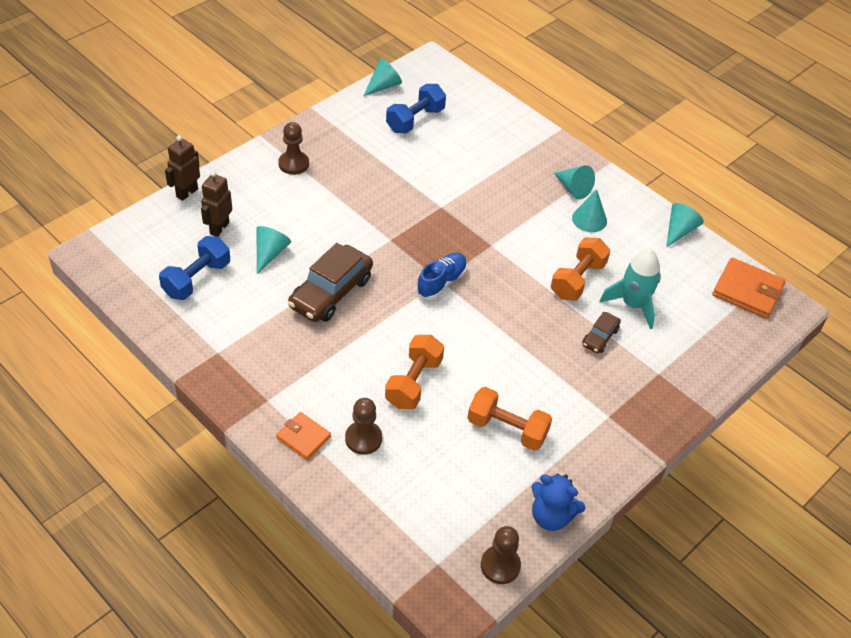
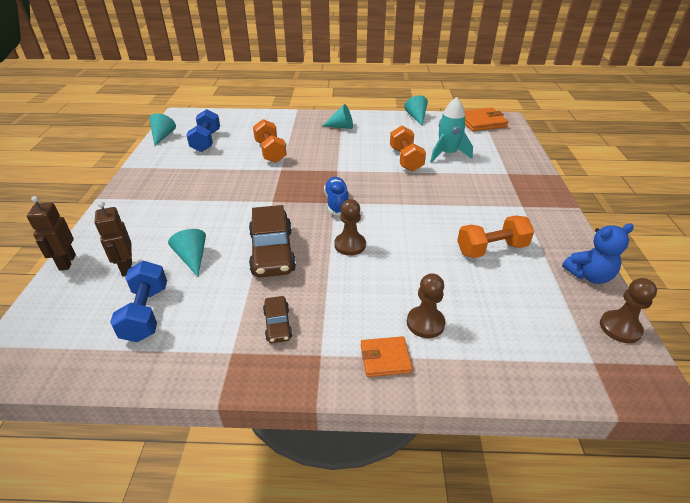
camera: 40 degrees left, 10 degrees down
(293, 164) = (145, 200): brown pawn -> brown pawn (350, 245)
(413, 382) = (402, 264): orange dumbbell -> orange dumbbell (270, 152)
(589, 219) = (369, 134): turquoise cone -> none
(600, 337) = (457, 176): brown car -> brown car (278, 324)

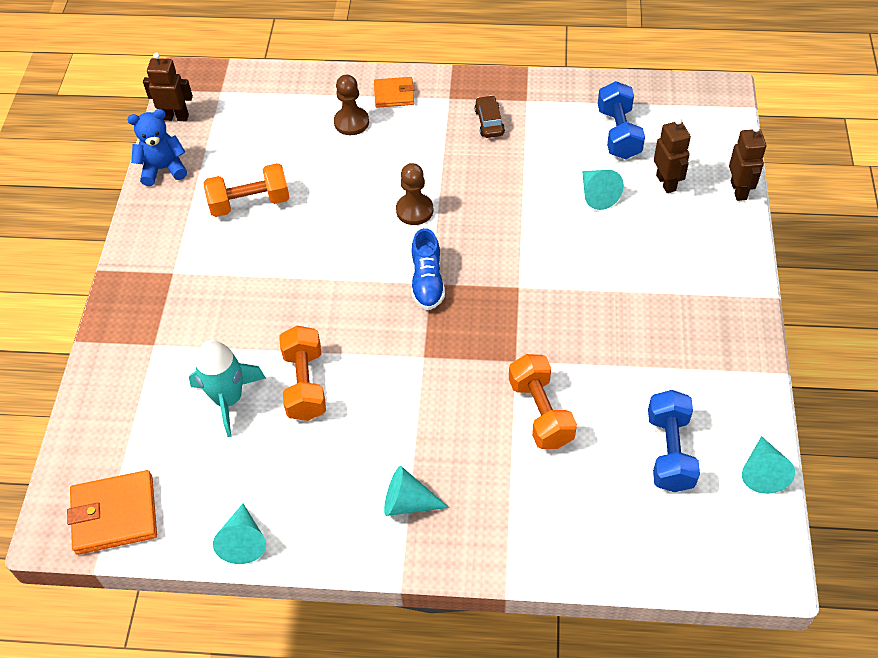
camera: 175 degrees left, 15 degrees up
(272, 252) = (506, 201): brown car -> none
(620, 328) = (176, 117): brown pawn -> brown robot

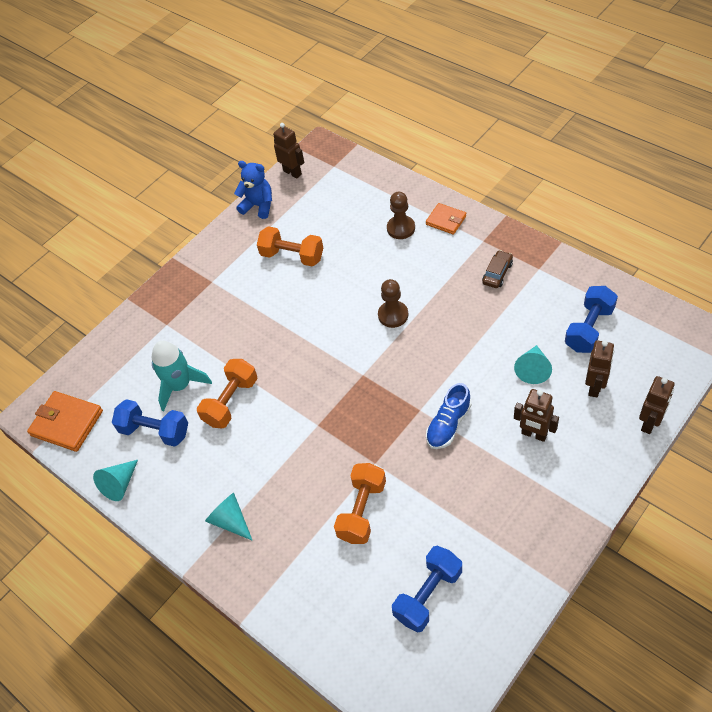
camera: 40 degrees right, 0 degrees up
(238, 462) = (155, 431): none -> blue dumbbell
(427, 281) = (361, 372): blue shoe -> blue shoe (448, 424)
(646, 252) = (534, 434): none -> brown robot
(762, 472) = (483, 654): turquoise cone -> none

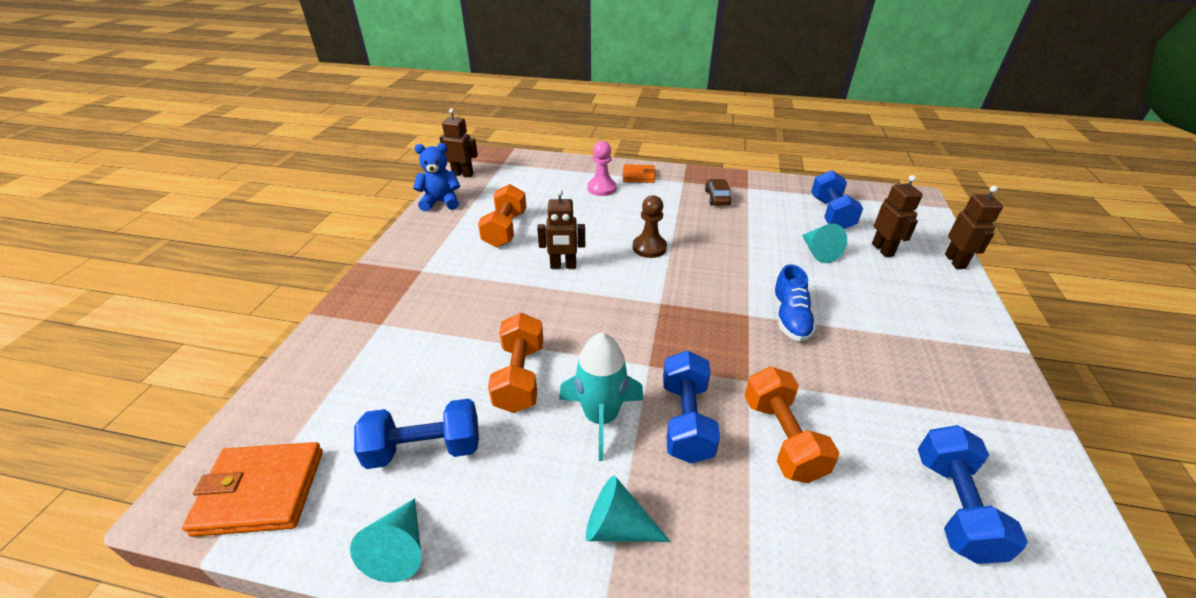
camera: 35 degrees left, 15 degrees down
(180, 386) = (436, 381): turquoise rocket -> turquoise rocket (601, 417)
(292, 256) = (505, 229): orange dumbbell -> orange dumbbell turned 75 degrees counterclockwise
(312, 474) = (686, 420): none -> blue dumbbell
(401, 228) = (601, 188): brown pawn -> pink pawn
(534, 434) = (875, 300): brown robot -> brown robot (563, 266)

